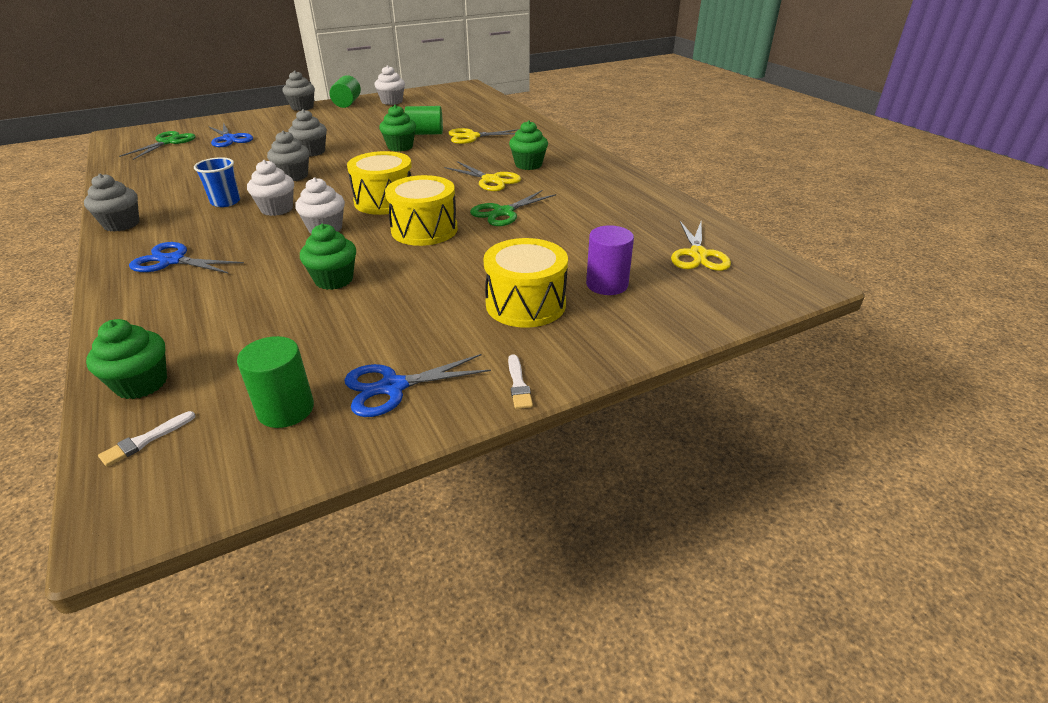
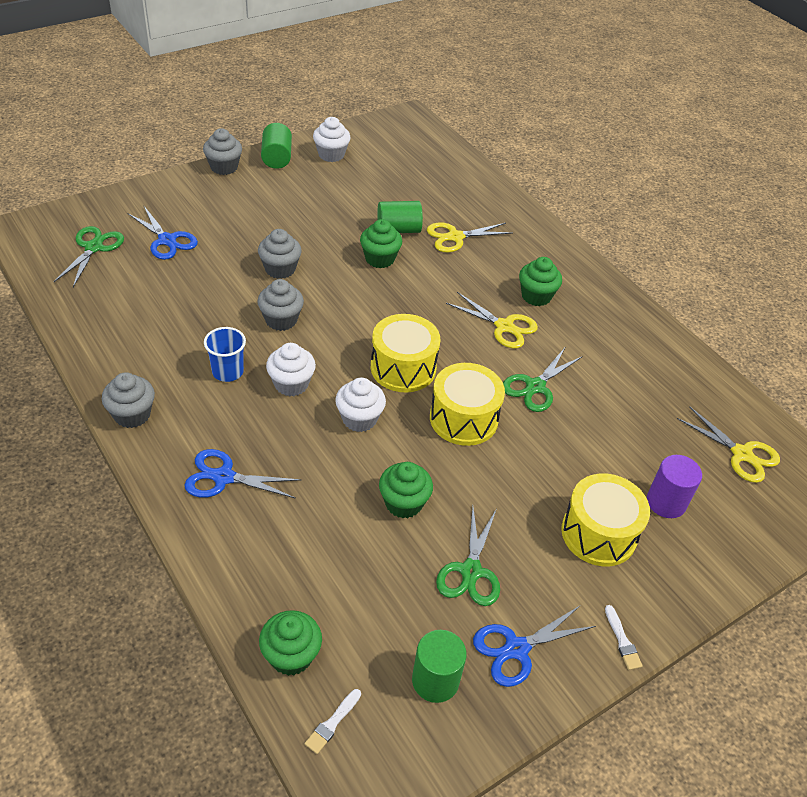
camera: 10 degrees left, 10 degrees up
(375, 327) = (471, 571): none -> green scissors
(698, 254) = (741, 454): yellow scissors -> yellow scissors turned 45 degrees counterclockwise

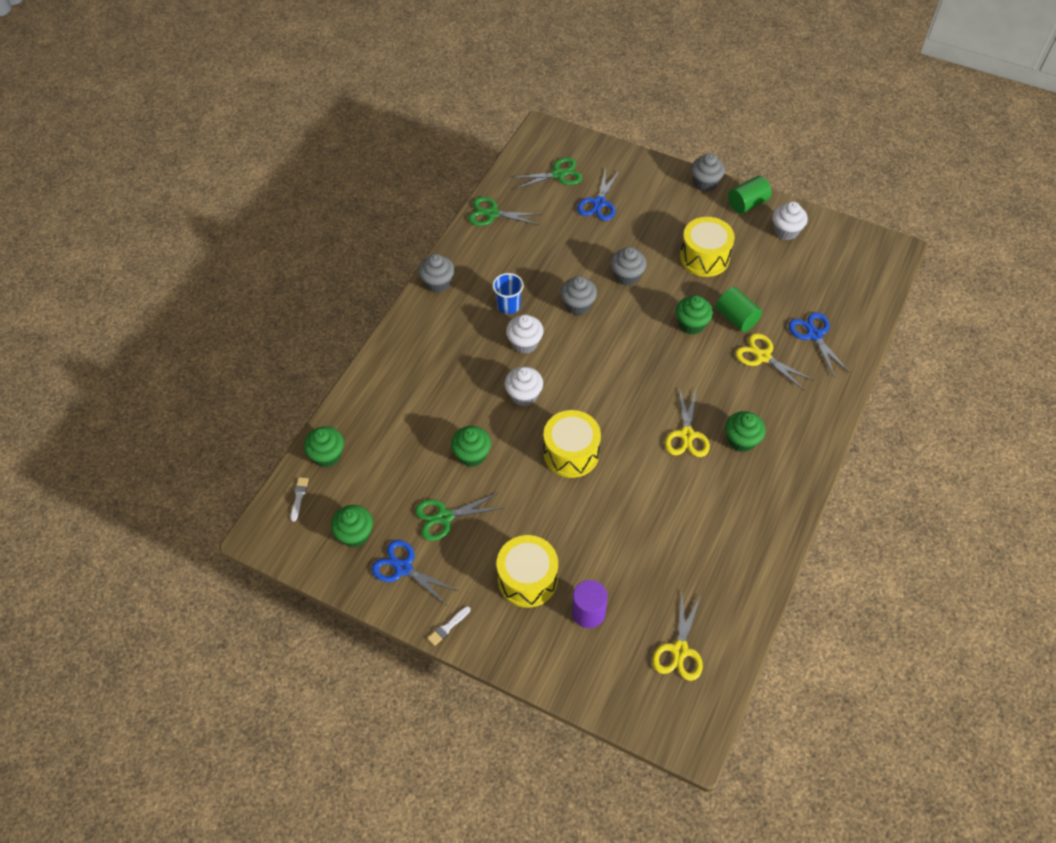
camera: 65 degrees right, 10 degrees up
(223, 477) = (424, 354): blue scissors -> blue scissors (814, 335)
(332, 723) = (299, 497): white brush -> white brush turned 90 degrees clockwise
(403, 368) = (590, 395): yellow drum -> yellow drum (704, 257)
(435, 680) = (355, 534): green cylinder -> green cupcake
(535, 387) = (638, 483): green scissors -> green scissors (492, 214)

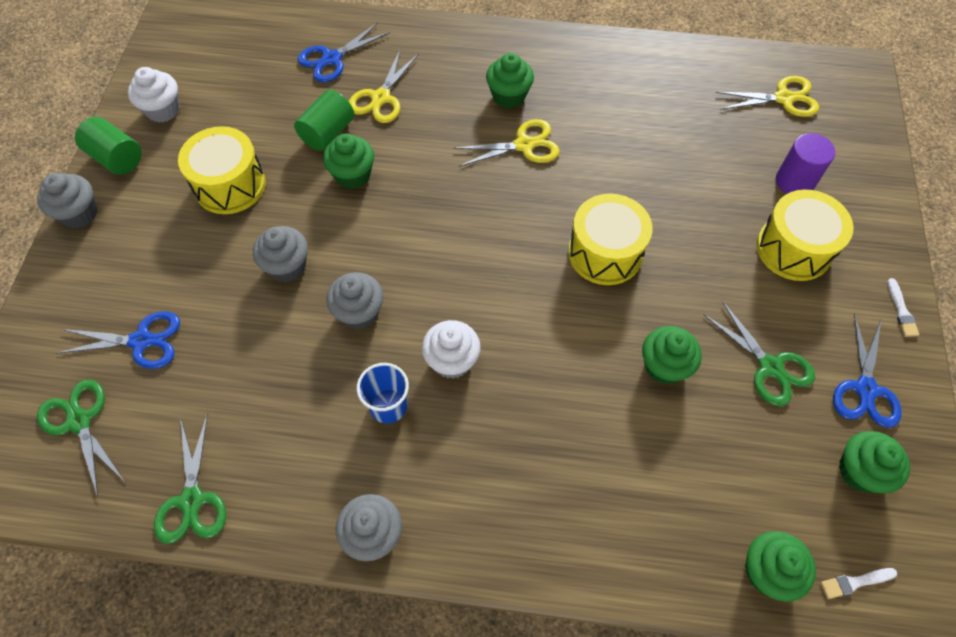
camera: 110 degrees left, 5 degrees up
(448, 627) = (901, 311): white brush -> white brush turned 60 degrees clockwise
(524, 395) = (541, 333): white cupcake -> none

